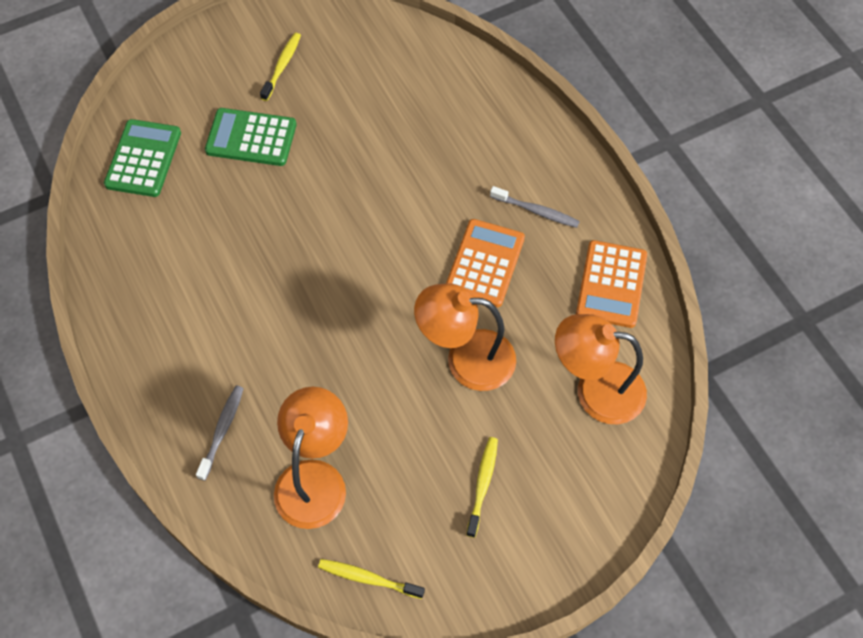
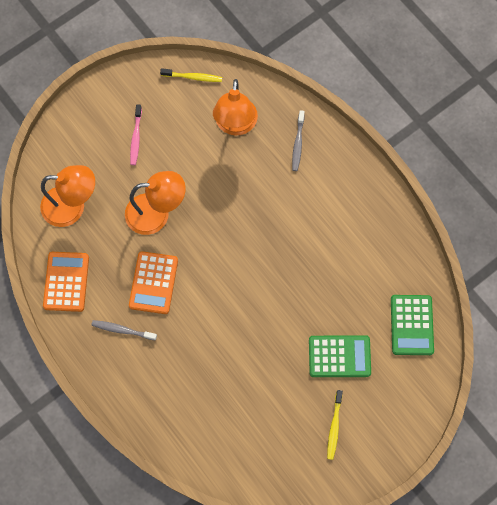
camera: 170 degrees right, 10 degrees up
(482, 485) = (136, 138): yellow toothbrush -> pink toothbrush

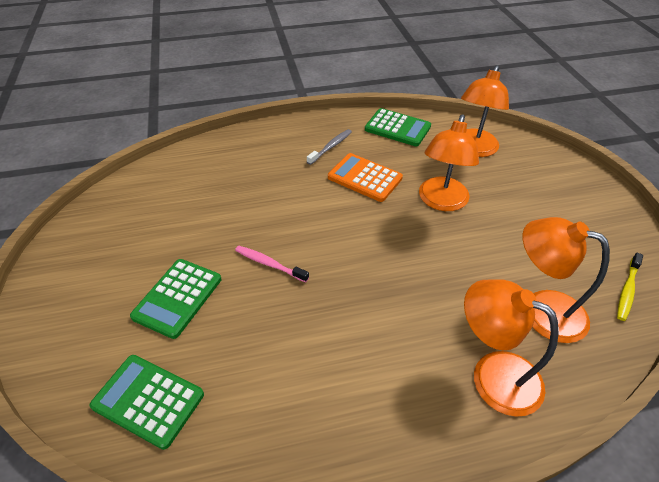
camera: 115 degrees right, 25 degrees down
(66, 281) = (397, 128): orange calculator -> green calculator
(136, 138) = (543, 212): pink toothbrush -> pink toothbrush (269, 264)
(298, 144) = (493, 374): grey toothbrush -> orange lamp
(334, 427) = (112, 261): yellow toothbrush -> none

